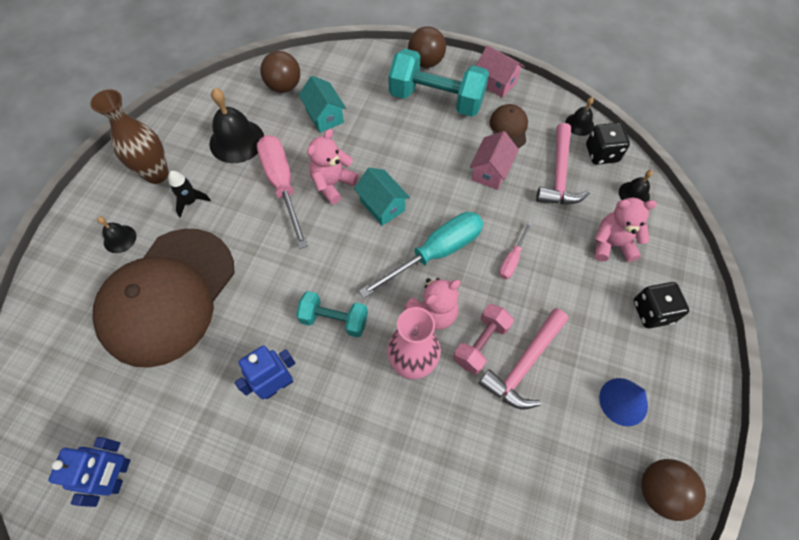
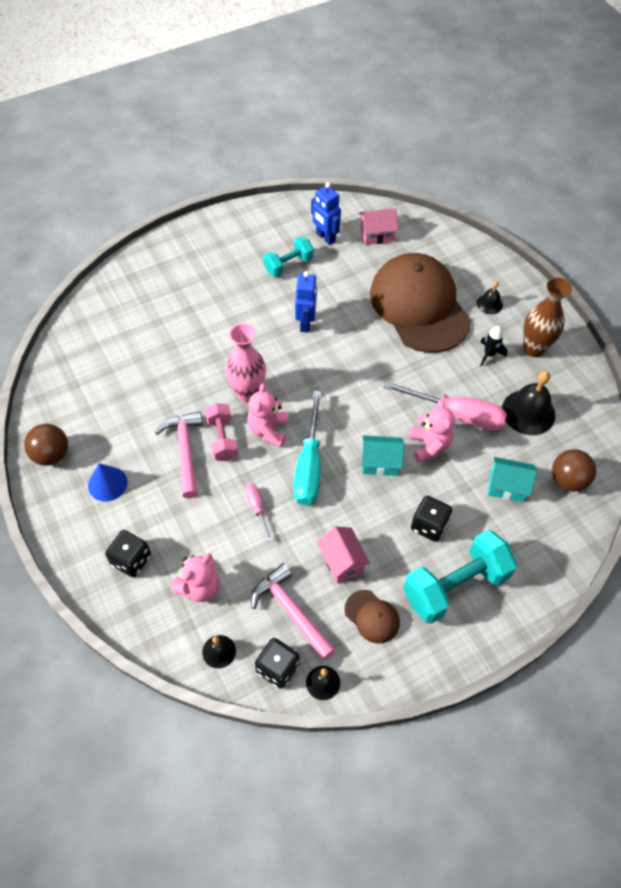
camera: 130 degrees right, 5 degrees down
(334, 320) = (318, 375): turquoise dumbbell -> turquoise dumbbell (288, 265)
(406, 140) = (429, 525): none -> black dice
(426, 62) = (510, 616): brown ball -> none
(496, 82) = (433, 655): pink house -> pink house (377, 235)

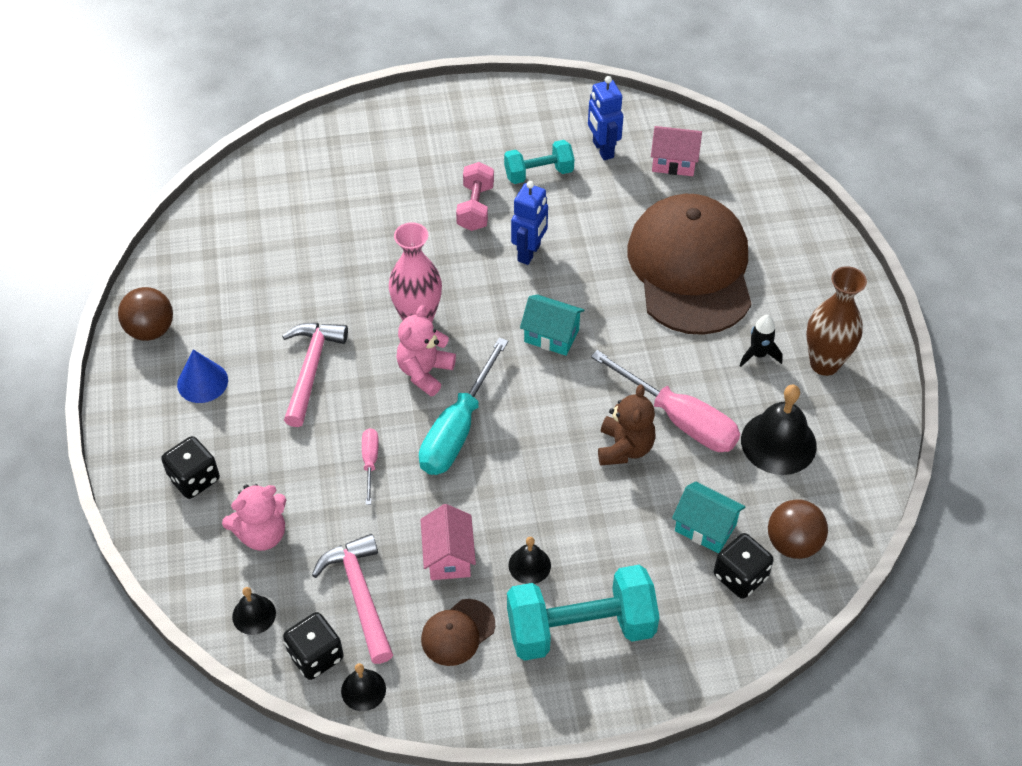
camera: 20 degrees right, 5 degrees down
(222, 439) = (362, 367): pink dumbbell -> pink dumbbell (475, 208)
(372, 616) = (458, 632): brown cap -> brown cap turned 75 degrees clockwise
(380, 462) = (550, 451): turquoise house -> turquoise house (551, 335)
(429, 445) = (624, 448): pink teddy bear -> brown teddy bear
(429, 525) = (579, 546): black dice -> black dice (740, 576)
(489, 304) = (789, 289): black bell -> black bell (529, 565)

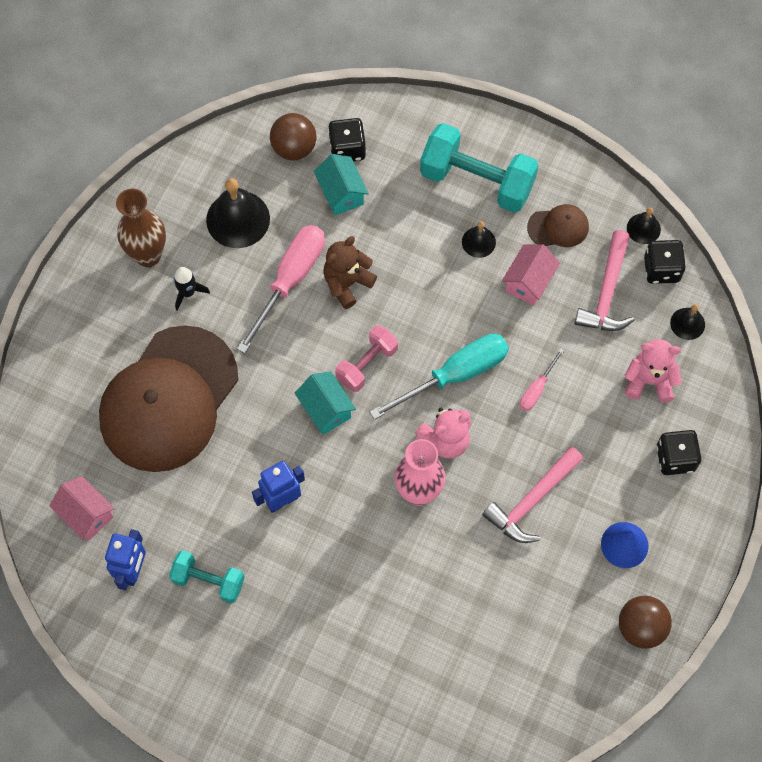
camera: 145 degrees left, 15 degrees up
(475, 208) = (290, 579): pink dumbbell -> pink dumbbell (366, 364)
(679, 419) = (290, 280): pink screwdriver -> pink screwdriver turned 45 degrees clockwise

